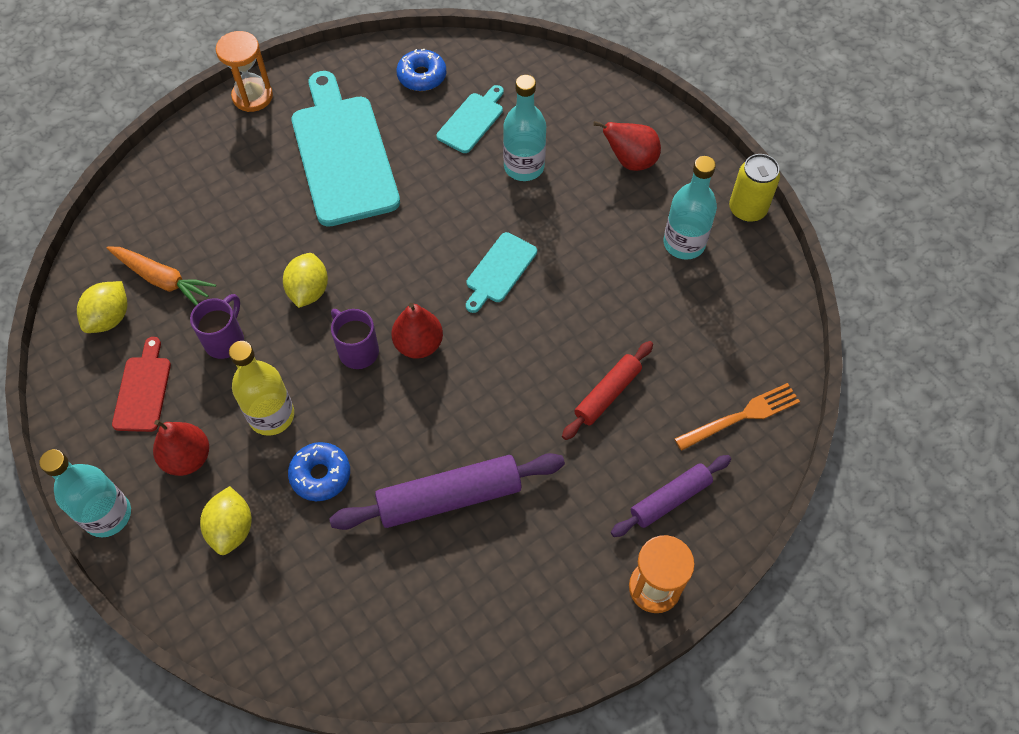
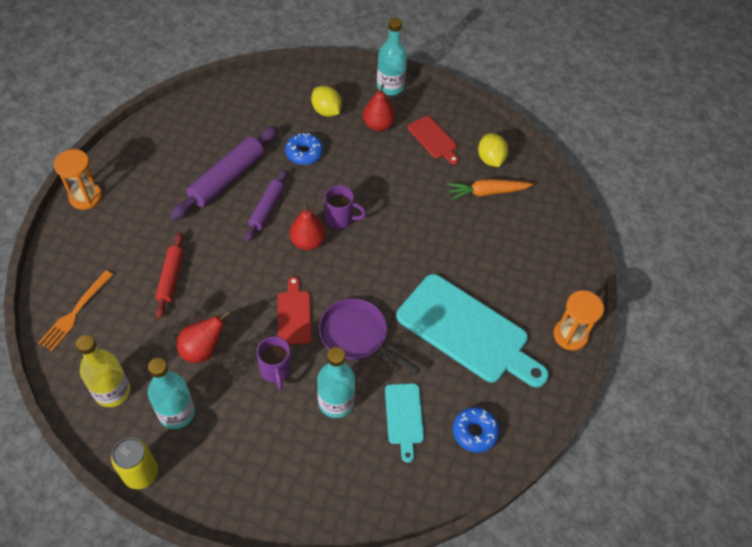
camera: 140 degrees right, 5 degrees down
(225, 340) = (418, 183): purple mug -> purple mug (276, 371)
(271, 415) = (356, 164): yellow bottle -> yellow bottle (112, 391)
(308, 291) = (400, 234): yellow lemon -> none
(453, 212) = (357, 336): none -> purple pan
(499, 271) = (294, 314): turquoise cutting board -> red cutting board
(630, 161) = (259, 459): red pear -> red pear (203, 350)
(670, 499) = (99, 242): purple rolling pin -> purple rolling pin (267, 209)

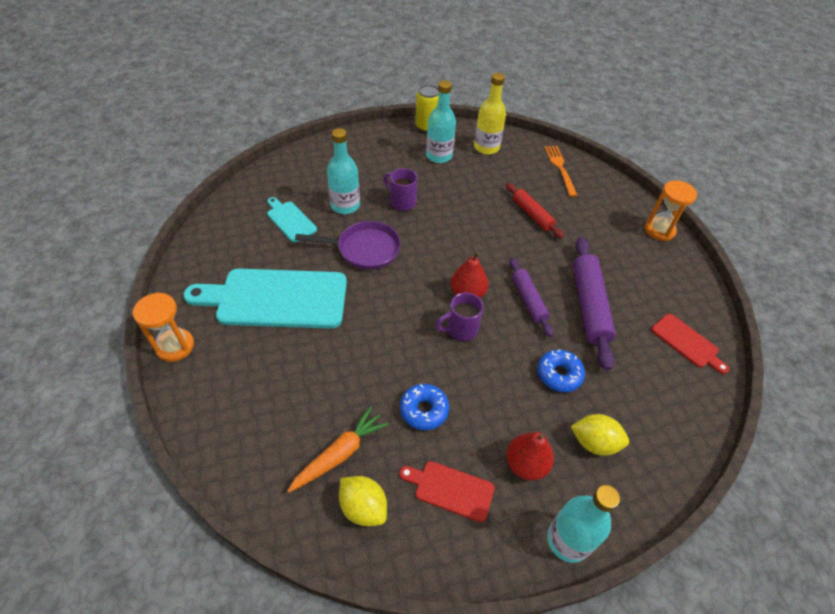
camera: 145 degrees right, 5 degrees down
(203, 350) = (461, 189): red pear -> none
(294, 314) = (424, 238): red cutting board -> red cutting board (687, 342)
(474, 432) = (230, 236): blue donut -> blue donut (424, 410)

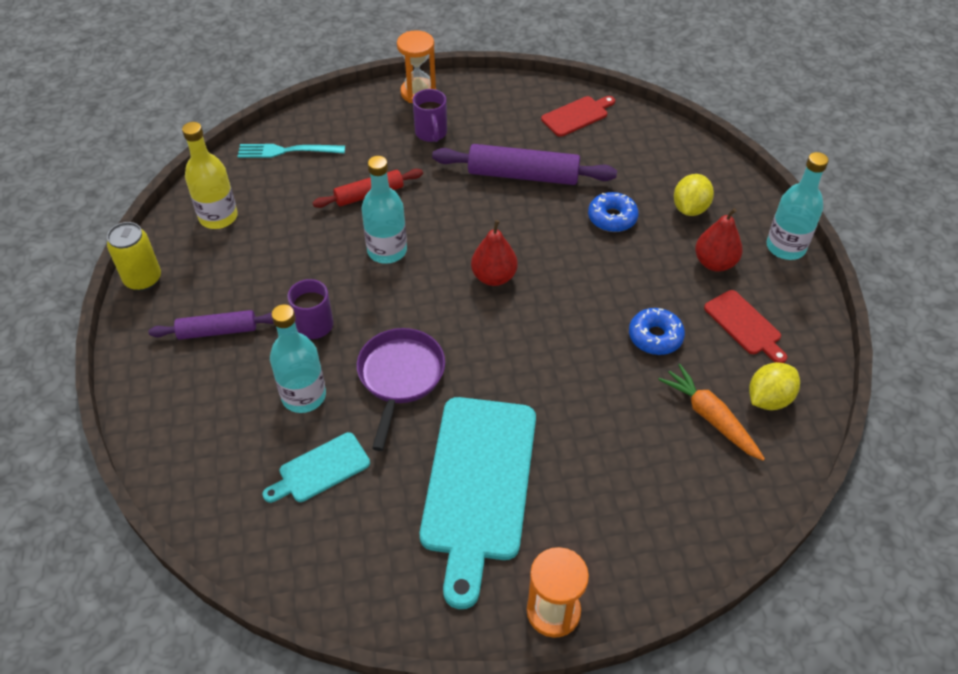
camera: 80 degrees left, 0 degrees up
(439, 156) = (220, 273): turquoise bottle -> turquoise bottle (387, 250)
(450, 490) = (745, 325): red cutting board -> red cutting board turned 60 degrees counterclockwise
(461, 329) = (547, 290): purple mug -> purple mug (431, 133)
(528, 300) = (510, 224): purple rolling pin -> purple rolling pin (217, 331)
(560, 168) = (286, 151): orange fork -> turquoise fork

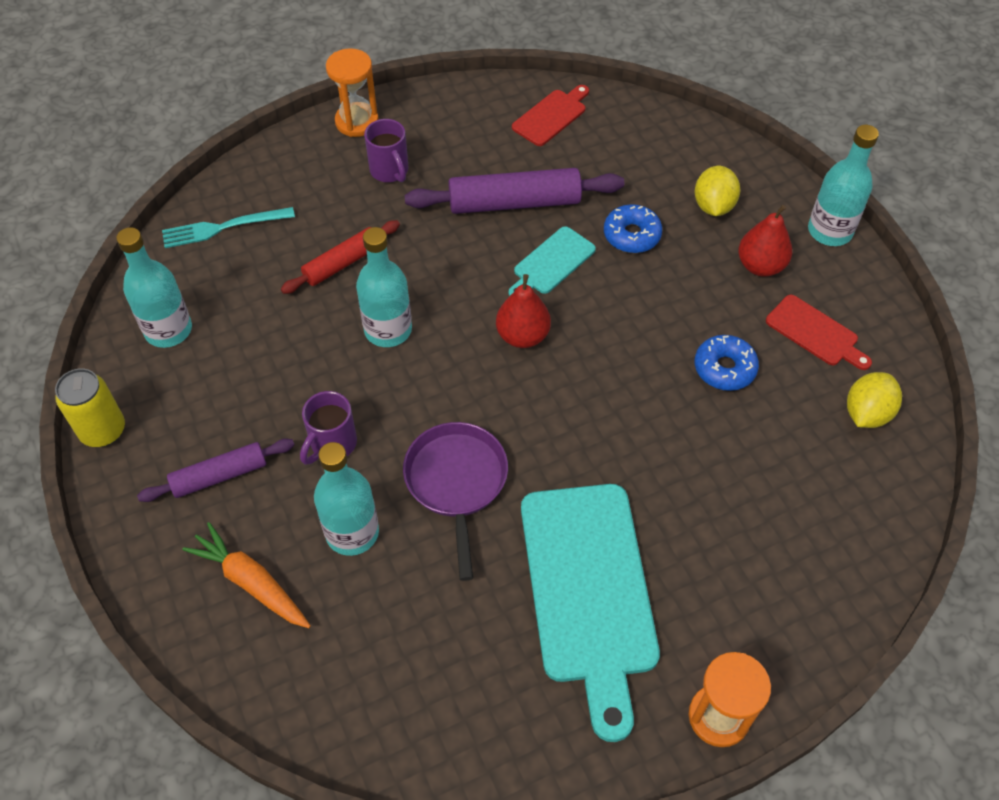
camera: 15 degrees left, 5 degrees up
(218, 217) = (168, 330): yellow bottle -> turquoise bottle
(320, 469) = (403, 617): turquoise cutting board -> turquoise cutting board (552, 263)
(710, 417) = (812, 449): orange carrot -> orange carrot (251, 582)

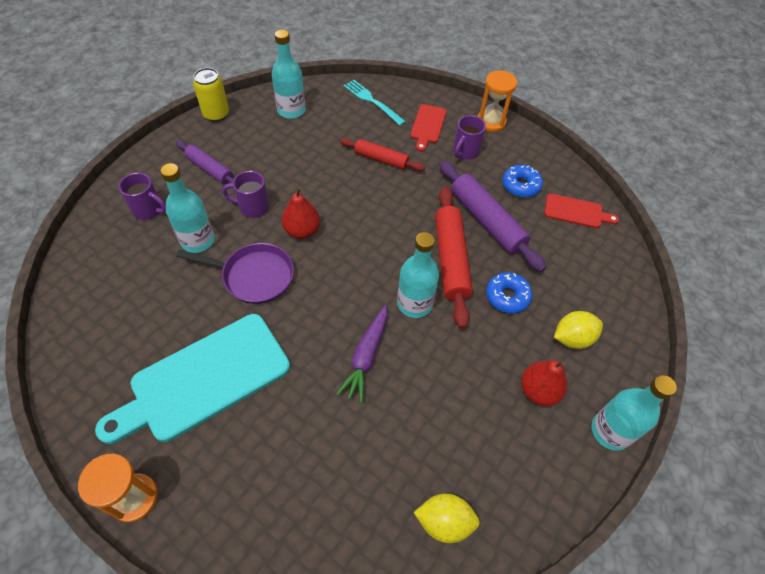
camera: 60 degrees right, 0 degrees up
(251, 582) = (149, 210): orange carrot -> purple mug
(388, 330) = (346, 199): turquoise bottle -> turquoise bottle (414, 303)
(456, 482) = (254, 276): purple pan -> purple pan turned 45 degrees clockwise
(522, 336) = (382, 267): red pear -> red pear (302, 231)
(552, 263) = (451, 260): turquoise cutting board -> red rolling pin
(642, 404) = (366, 356): none -> purple carrot
(724, 368) = (427, 399): blue donut -> blue donut (521, 185)
(815, 333) = (500, 454): red cutting board -> red cutting board (428, 126)

